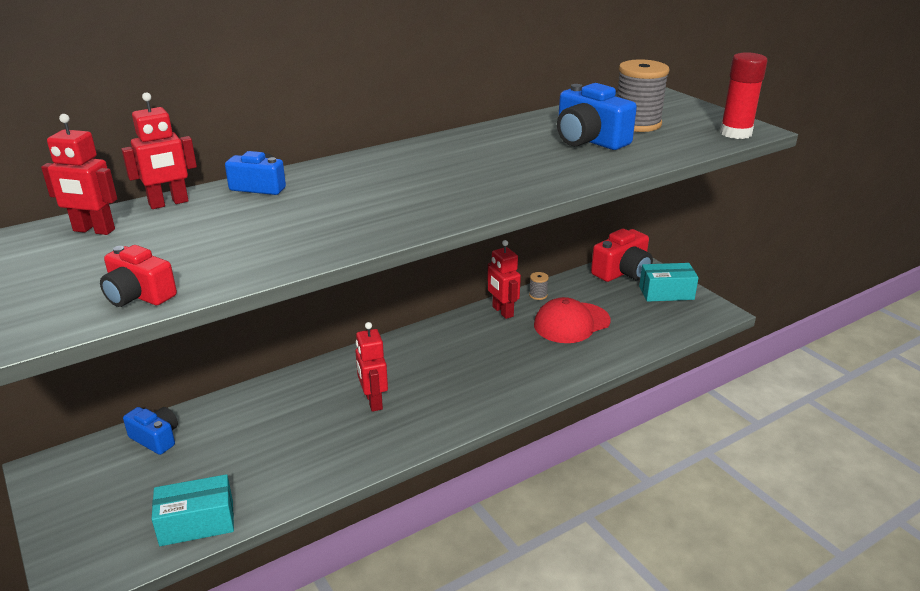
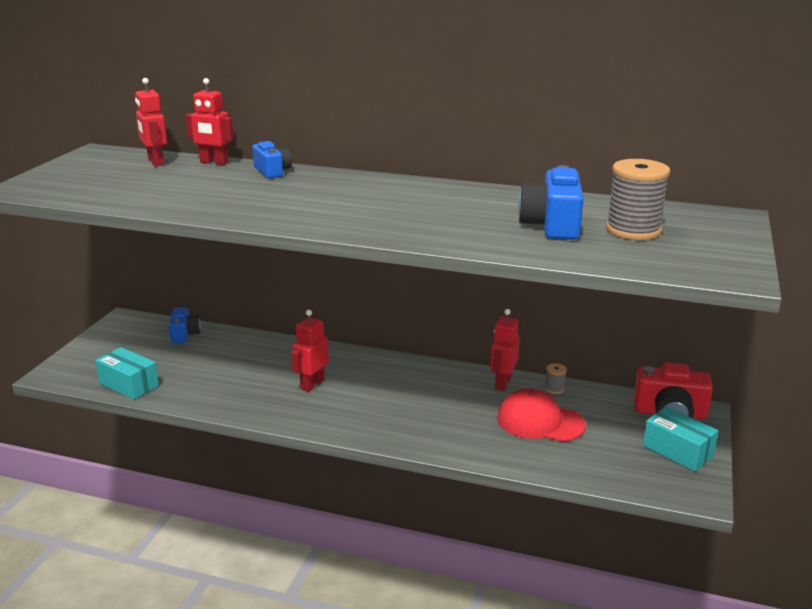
camera: 50 degrees right, 5 degrees down
(139, 295) = (96, 197): red camera -> none
(735, 133) = (707, 271): red glue stick -> none

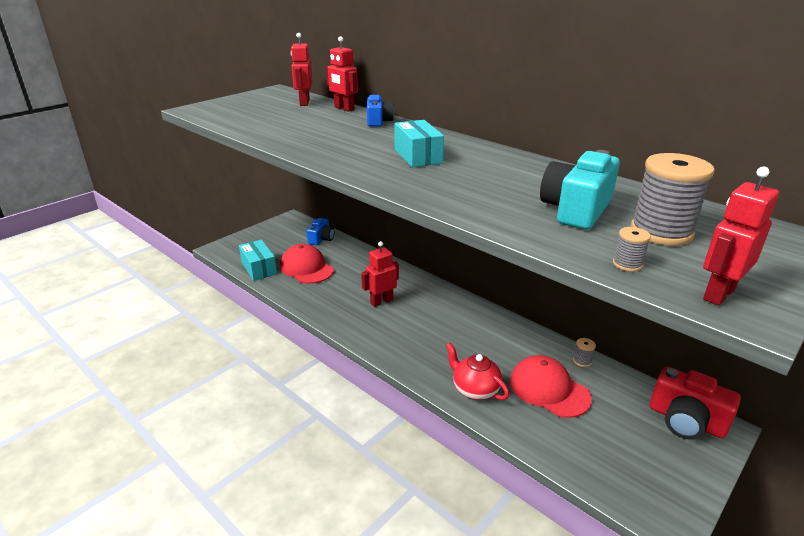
camera: 25 degrees right, 5 degrees up
(192, 370) = (306, 268): none -> red cap
(471, 441) = (475, 389): none -> red teapot
(502, 383) = (536, 343): red robot -> red robot (718, 294)
(552, 225) = (576, 210): blue camera -> turquoise camera
(628, 260) = (627, 264): none -> grey spool
(677, 451) = (672, 464): turquoise box -> turquoise box (418, 156)

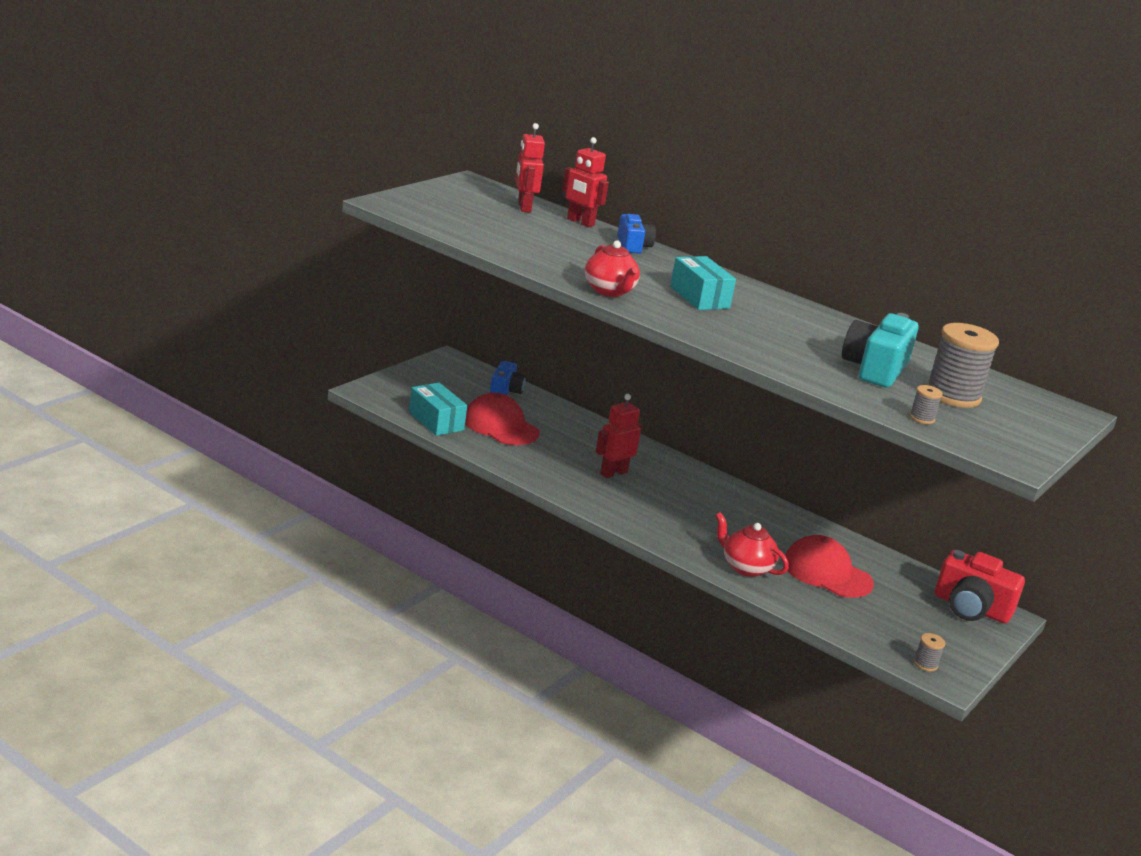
camera: 10 degrees left, 5 degrees down
(336, 158) = (609, 291): none -> red teapot
(582, 361) = (862, 550): grey spool -> grey spool (925, 664)
(718, 294) = (993, 445): red robot -> none

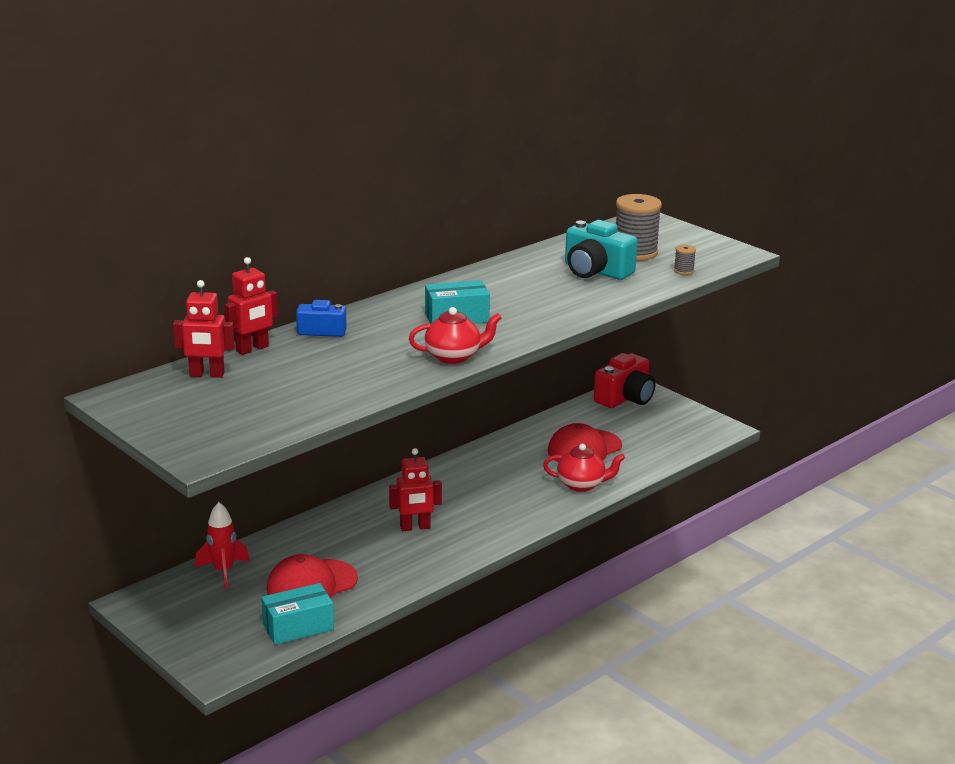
camera: 75 degrees left, 0 degrees up
(505, 390) = (223, 572): blue camera -> red rocket
(613, 473) = (415, 527): red robot -> red robot turned 75 degrees counterclockwise
(745, 567) = (582, 485): red teapot -> red teapot turned 135 degrees counterclockwise
(925, 664) = (707, 433): grey spool -> none

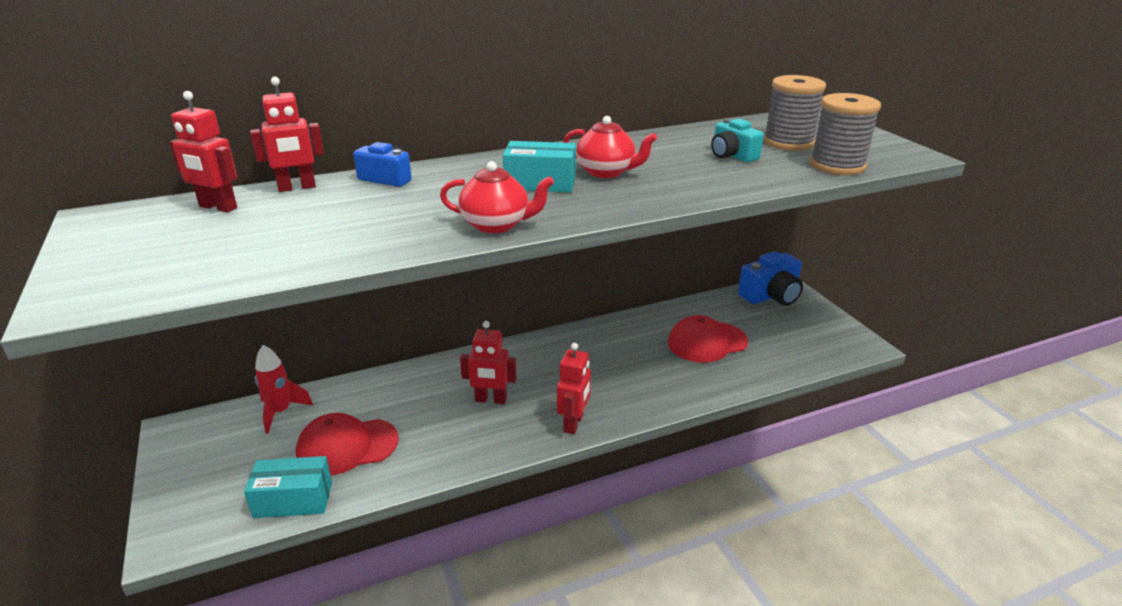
camera: 20 degrees right, 5 degrees up
(501, 531) = (574, 423): none -> red robot
(582, 485) = (686, 383): red teapot -> red teapot (607, 172)
(596, 271) = (732, 155): turquoise camera -> turquoise camera, size x0.62
(625, 398) = (771, 296): red camera -> blue camera
(683, 271) = (837, 165): grey spool -> grey spool, size x2.26

